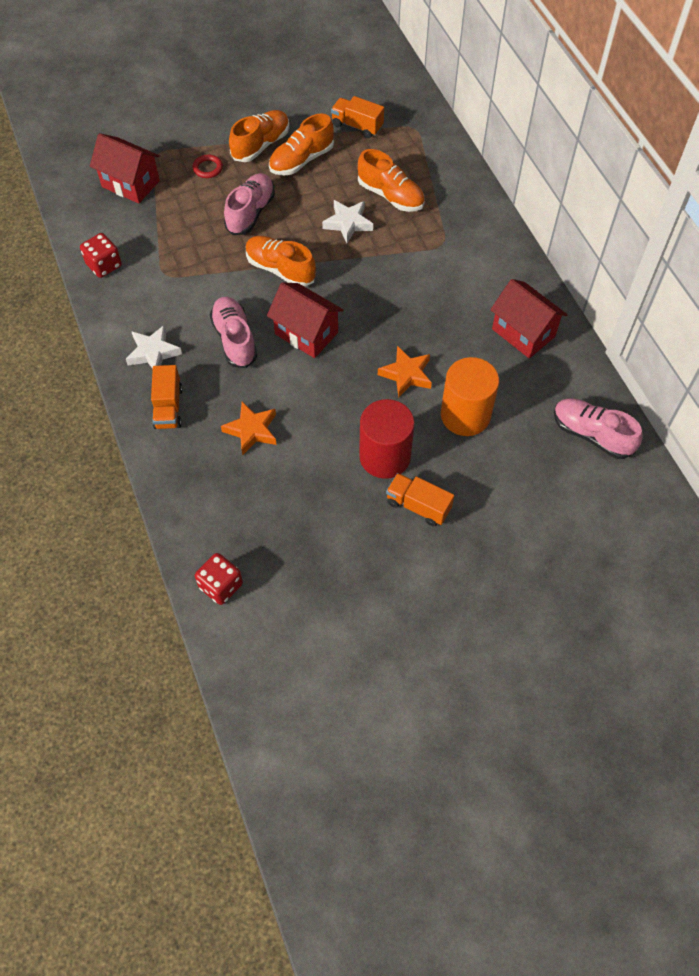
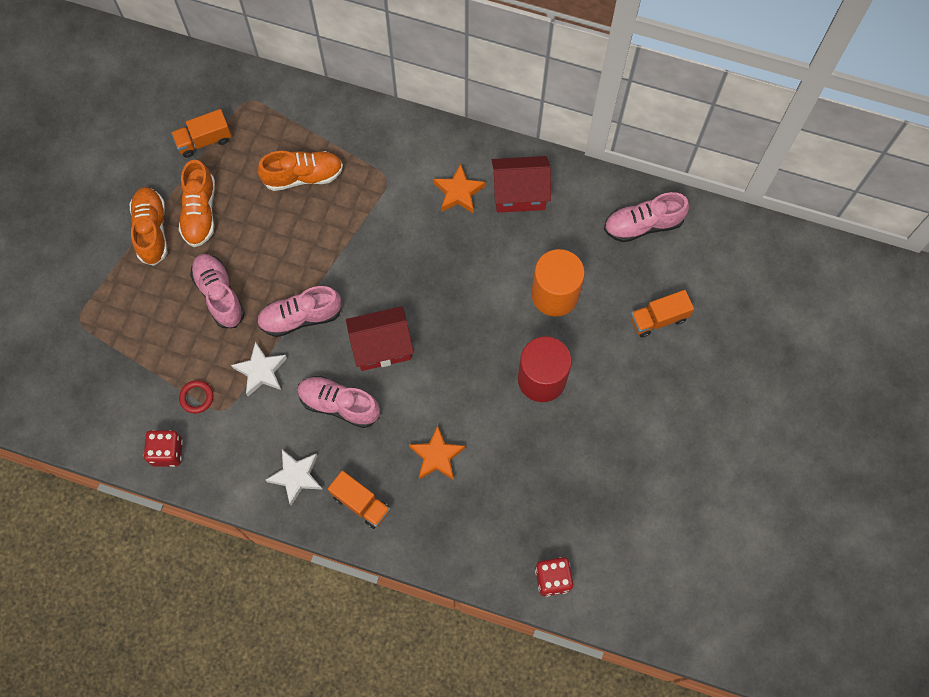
camera: 50 degrees left, 10 degrees up
(130, 184) = (94, 366): red house -> none
(208, 168) = (137, 291): red ring -> red ring (196, 397)
(280, 269) = (300, 317): orange shoe -> pink shoe
(348, 223) = (301, 230): white star -> white star (261, 371)
(406, 374) = (484, 305): orange star -> orange star (459, 192)
(418, 506) = (601, 389): orange truck -> orange truck (658, 319)

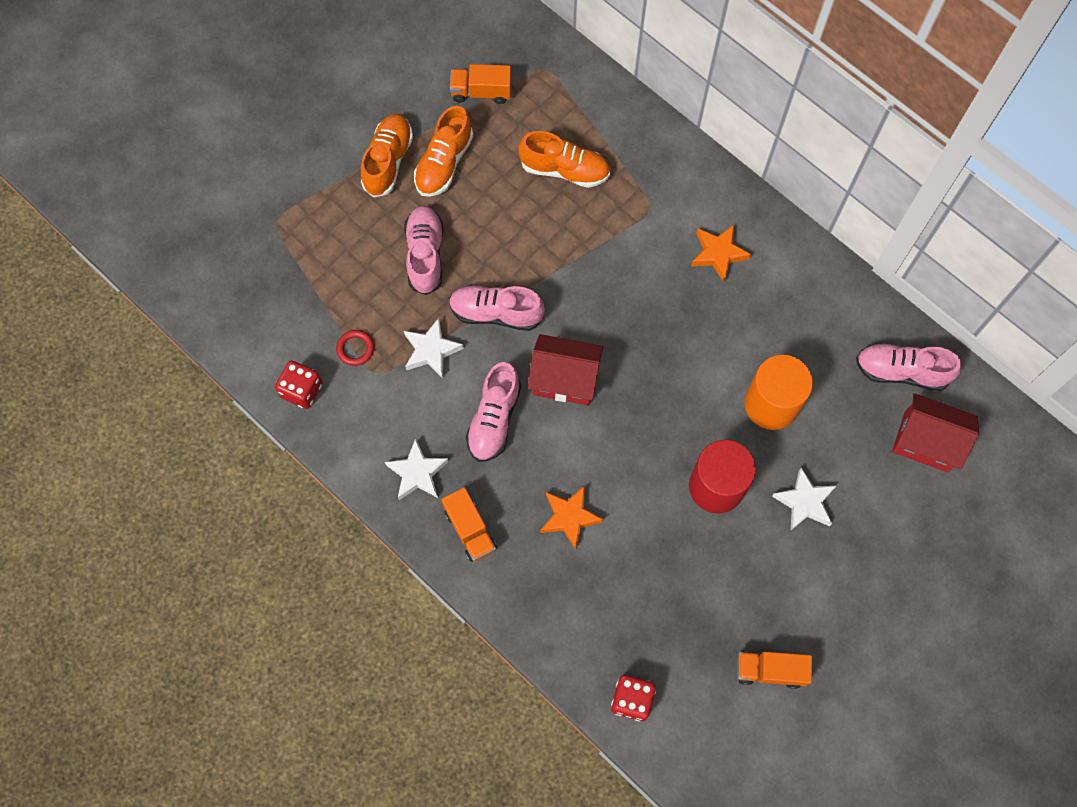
camera: 25 degrees right, 0 degrees up
(339, 404) = (494, 419): pink shoe -> pink shoe turned 120 degrees counterclockwise
(519, 194) = (782, 282): red house -> red house (926, 442)
(615, 360) = (804, 502): none -> white star
(658, 319) = (872, 478): orange truck -> orange truck (770, 670)

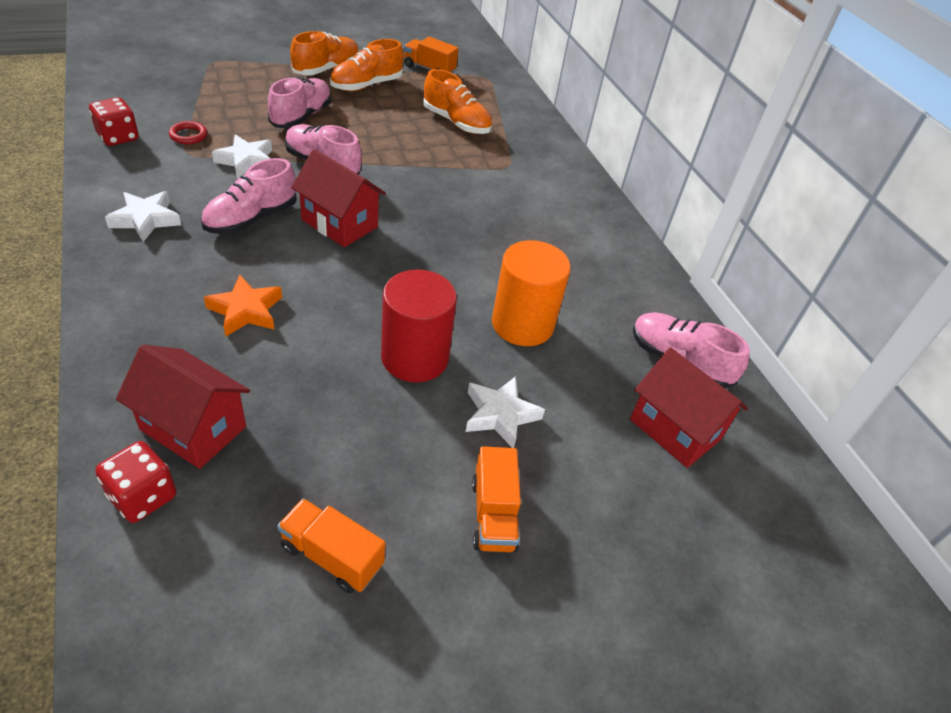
camera: 20 degrees right, 25 degrees down
(470, 530) = (144, 275): orange truck -> orange truck (493, 514)
(619, 635) = (193, 428): none -> red house
(718, 254) = (548, 212): orange star -> none

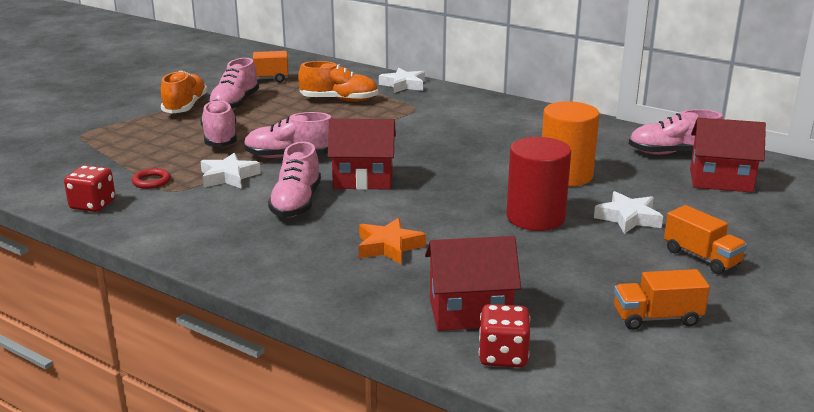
camera: 30 degrees left, 20 degrees down
(146, 219) = (217, 237): white star -> white star (403, 85)
(366, 85) = (235, 104): orange shoe -> pink shoe

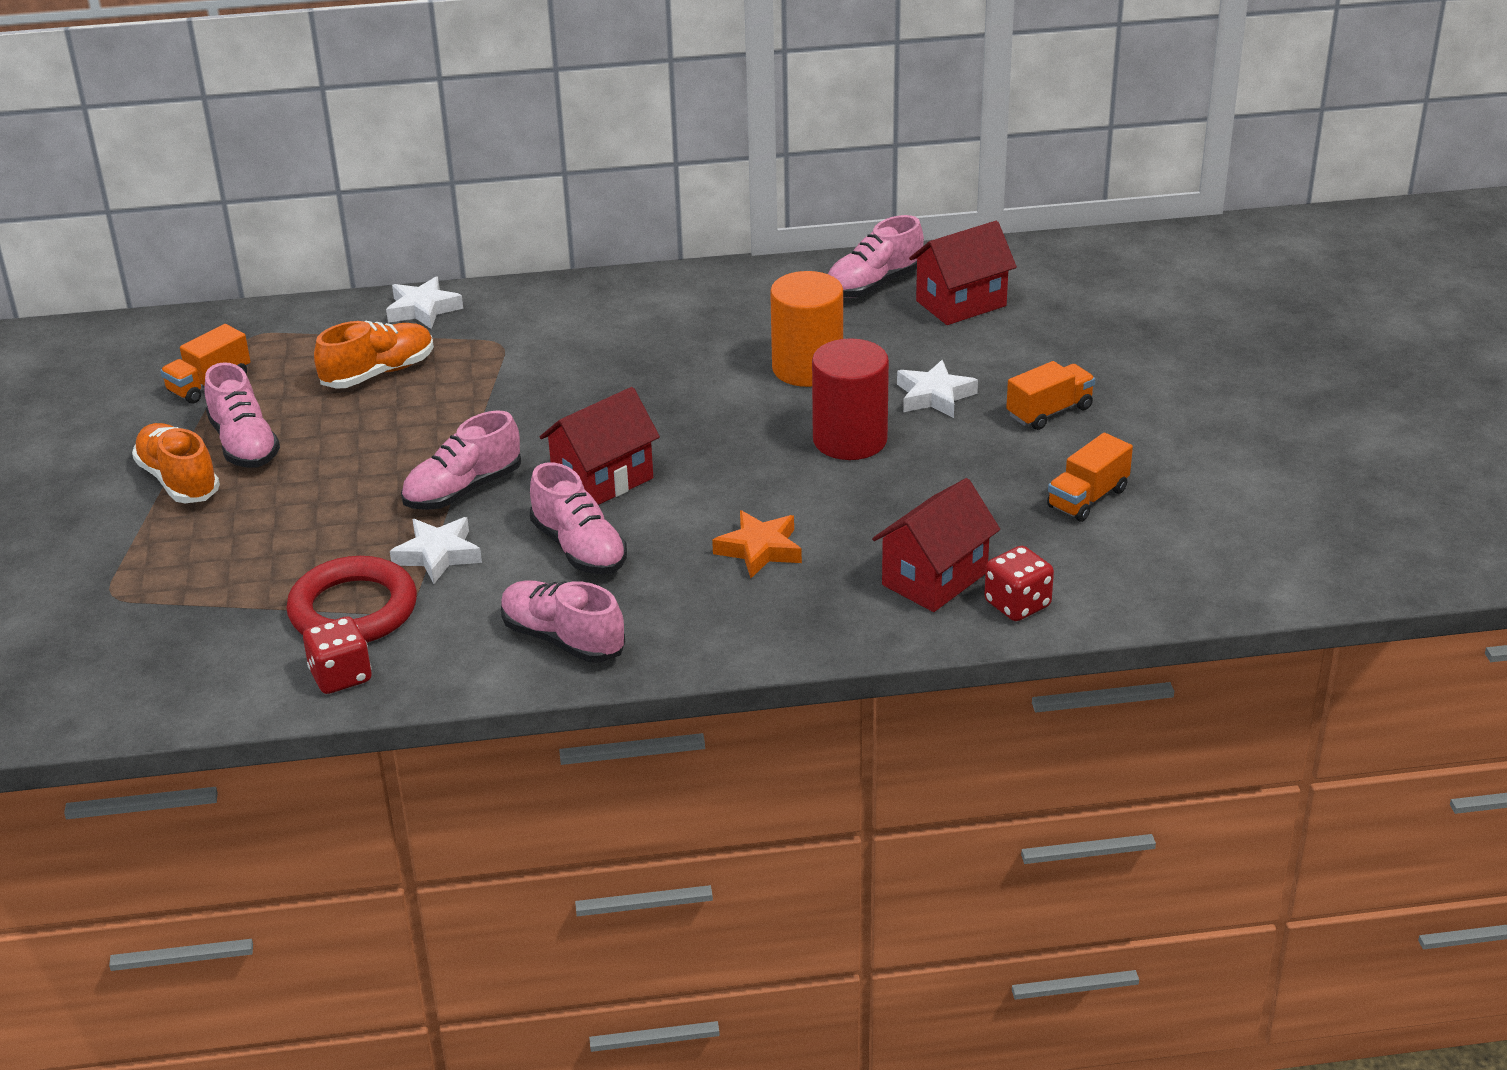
camera: 40 degrees left, 10 degrees up
(151, 181) = (353, 609): red ring -> red ring, size x2.24
(220, 138) = (324, 506): pink shoe -> pink shoe (562, 639)
(701, 257) = (1049, 412): orange truck -> orange truck turned 45 degrees counterclockwise

